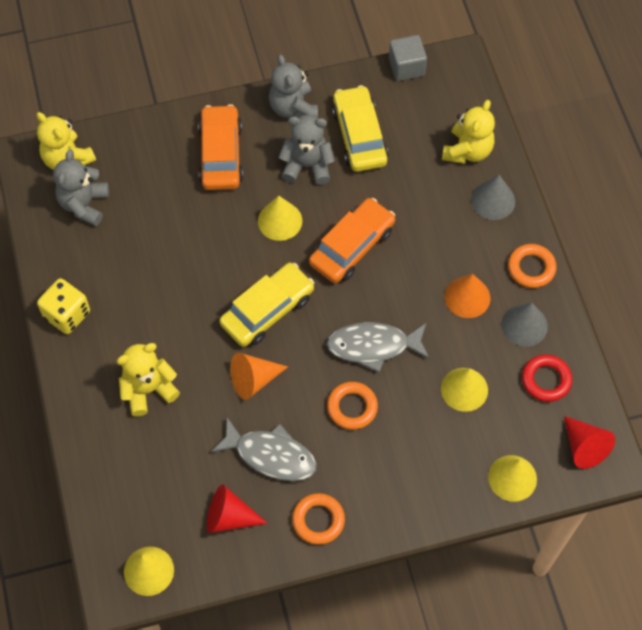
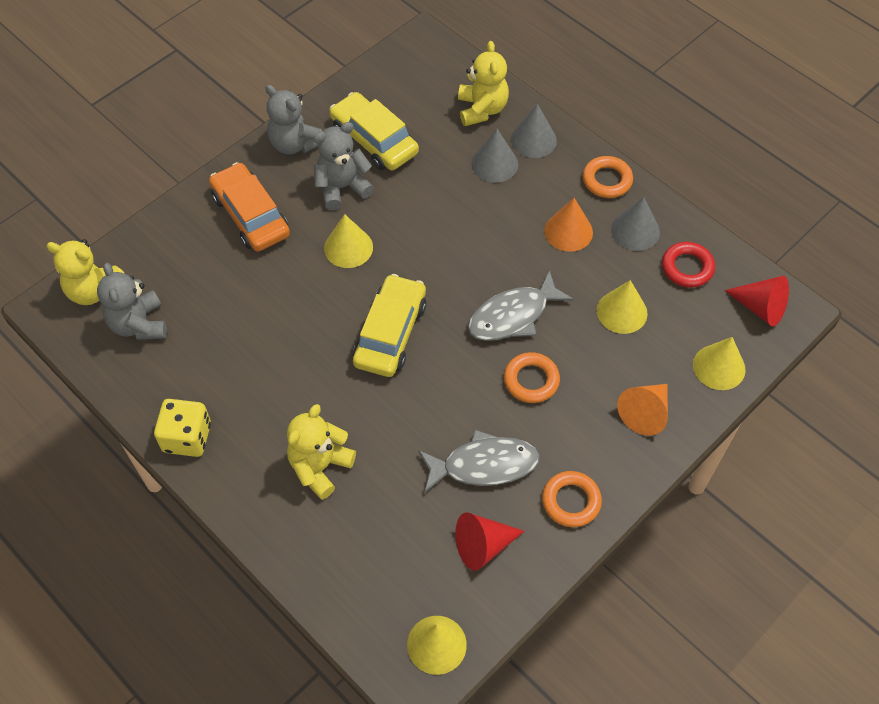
camera: 30 degrees left, 5 degrees down
(254, 380) = (420, 403): orange cone -> orange cone (645, 413)
(352, 246) = (432, 238): orange car -> none
(406, 67) = (378, 64): grey cube -> none
(445, 206) = (494, 164): none -> grey cone

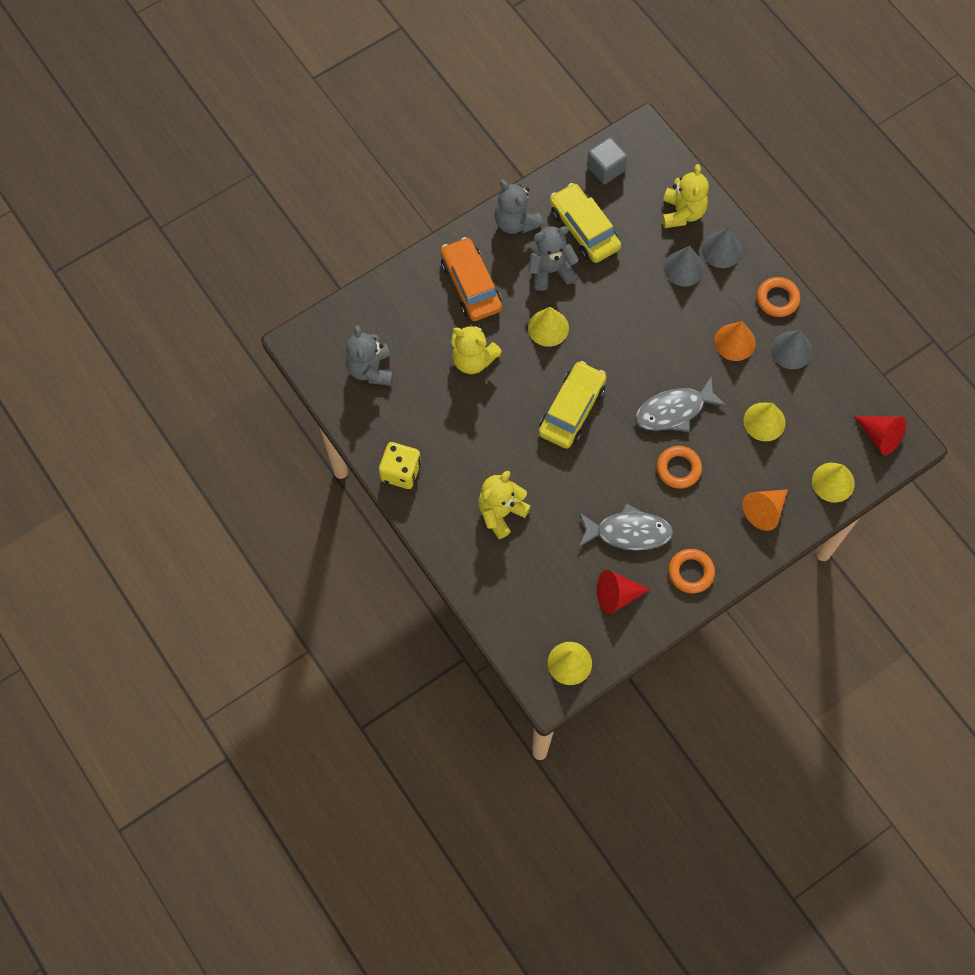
camera: 10 degrees right, 10 degrees up
(93, 290) = (336, 333): yellow teddy bear -> yellow teddy bear (473, 359)
(389, 78) = (606, 168): none -> grey cube
(687, 268) = (827, 391): red ring -> none

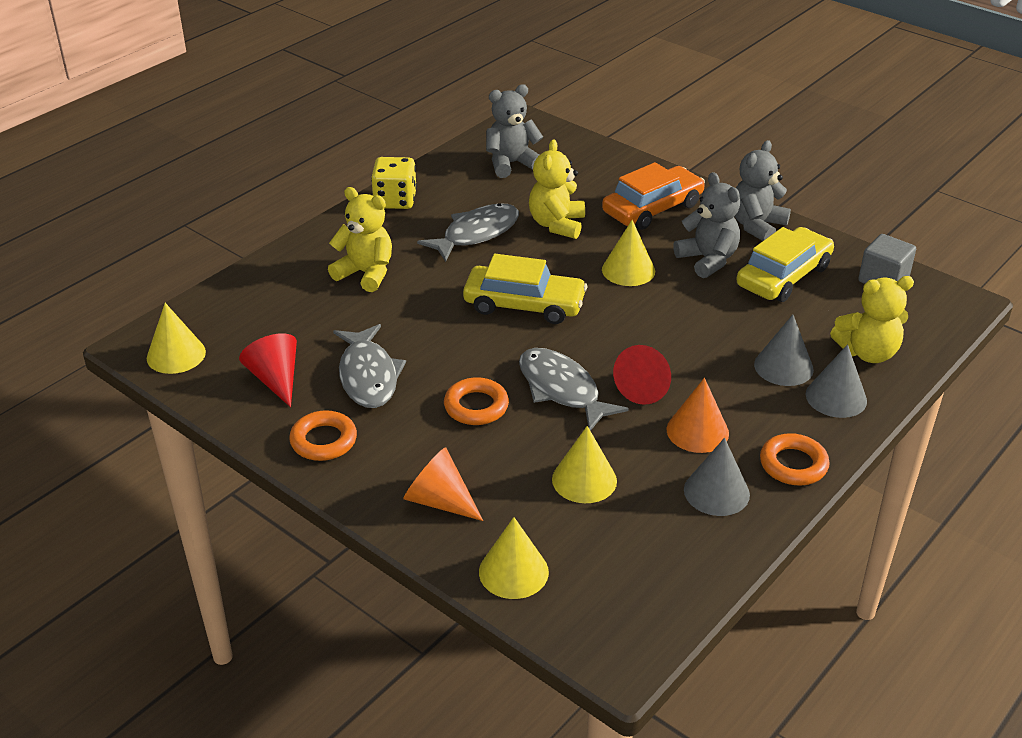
camera: 75 degrees right, 30 degrees down
(469, 421) = (476, 234): none -> grey fish
(880, 436) = (617, 619): red cone -> red cone (646, 387)

